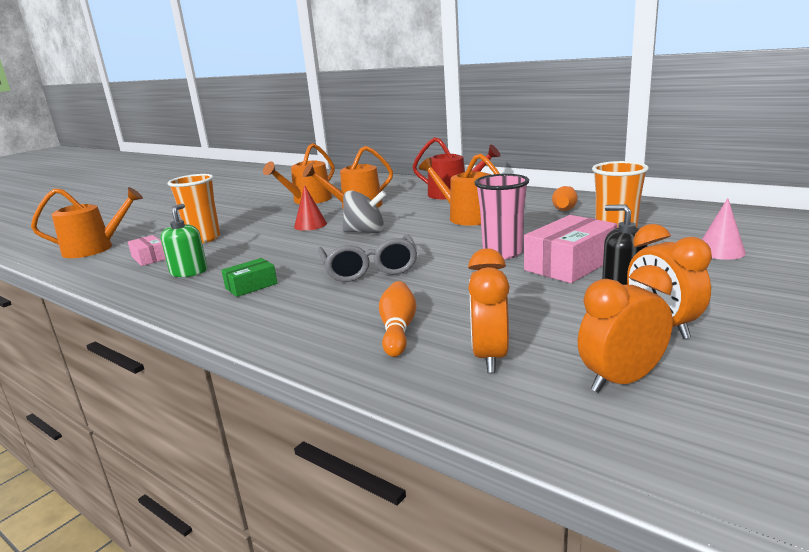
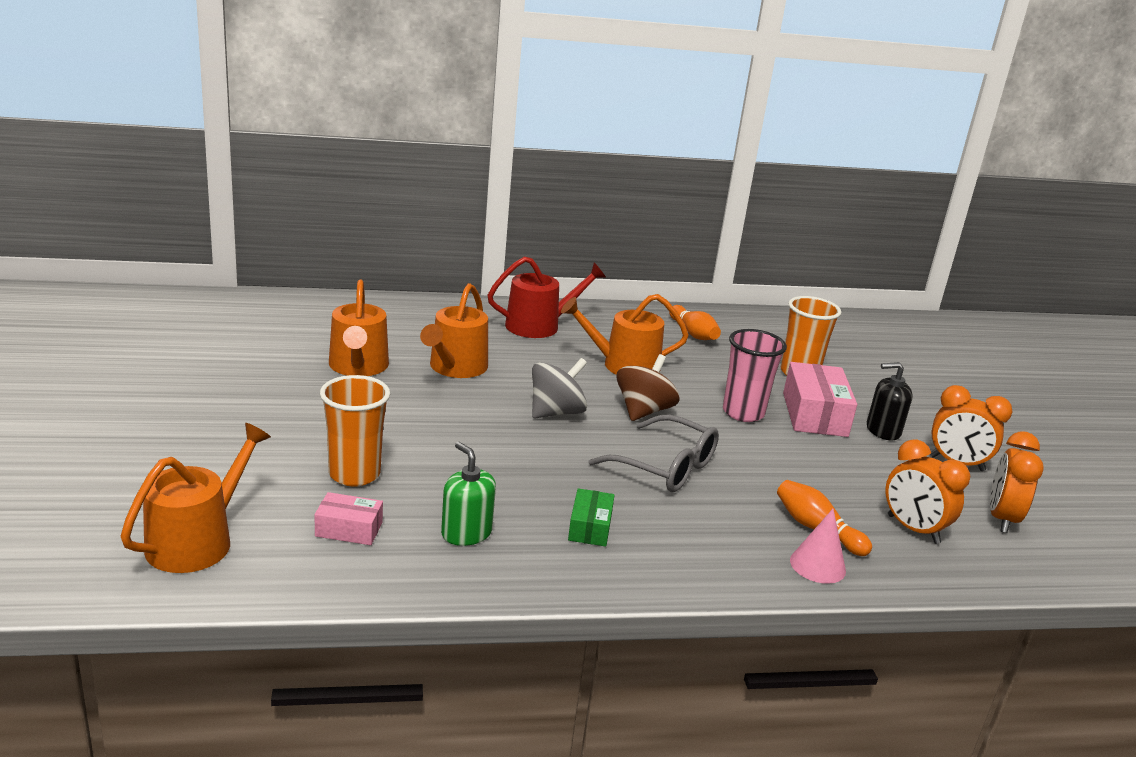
camera: 50 degrees left, 5 degrees up
(310, 225) = (461, 415): red cone -> none
(425, 240) = (643, 411): none -> brown spinning top
(720, 251) = (884, 373): pink cone -> pink cone (817, 565)

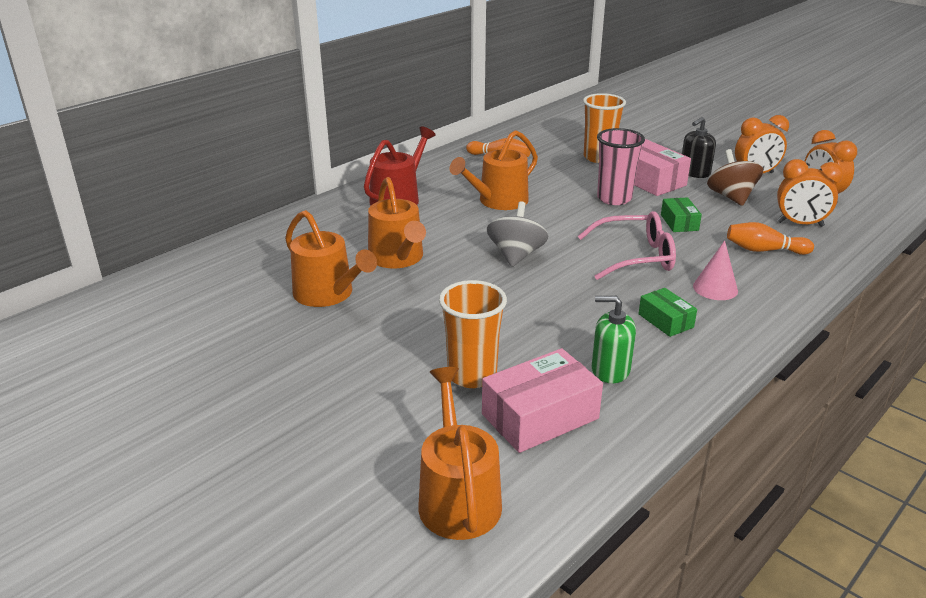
camera: 35 degrees left, 5 degrees up
(349, 529) = (540, 416): pink box -> pink box, size x1.78
(643, 411) = (562, 226): brown spinning top -> brown spinning top (731, 197)
(665, 467) = (635, 257): grey glasses -> pink glasses
(771, 462) = (679, 222): none -> green box
(817, 565) = (799, 271): pink cone -> pink cone (715, 288)

